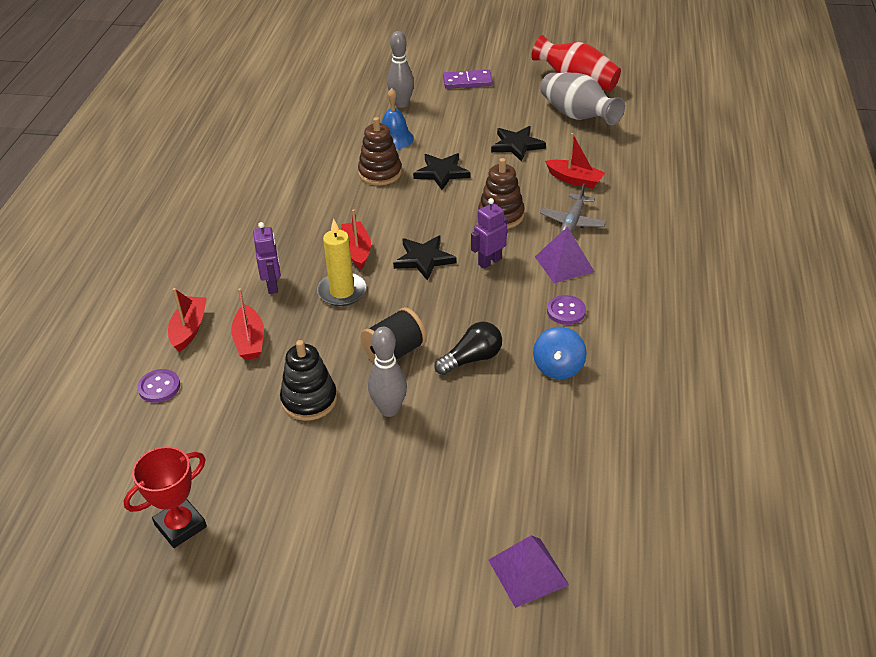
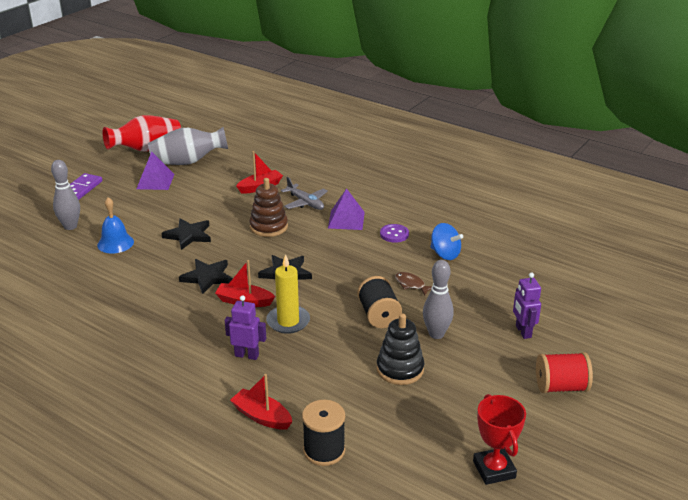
camera: 65 degrees left, 10 degrees down
(159, 387) = (324, 450): purple button -> black spool
(249, 340) = (306, 384): red boat -> none
(352, 551) = (561, 387): none -> red spool
(380, 173) = (154, 263): brown stacking toy -> none
(472, 359) = (411, 284): black light bulb -> brown fish
(489, 261) = (315, 247): purple robot -> purple robot (523, 331)
(517, 145) = (193, 195): black star -> black star (207, 277)
(528, 572) = (610, 319): purple pyramid -> purple pyramid (155, 181)

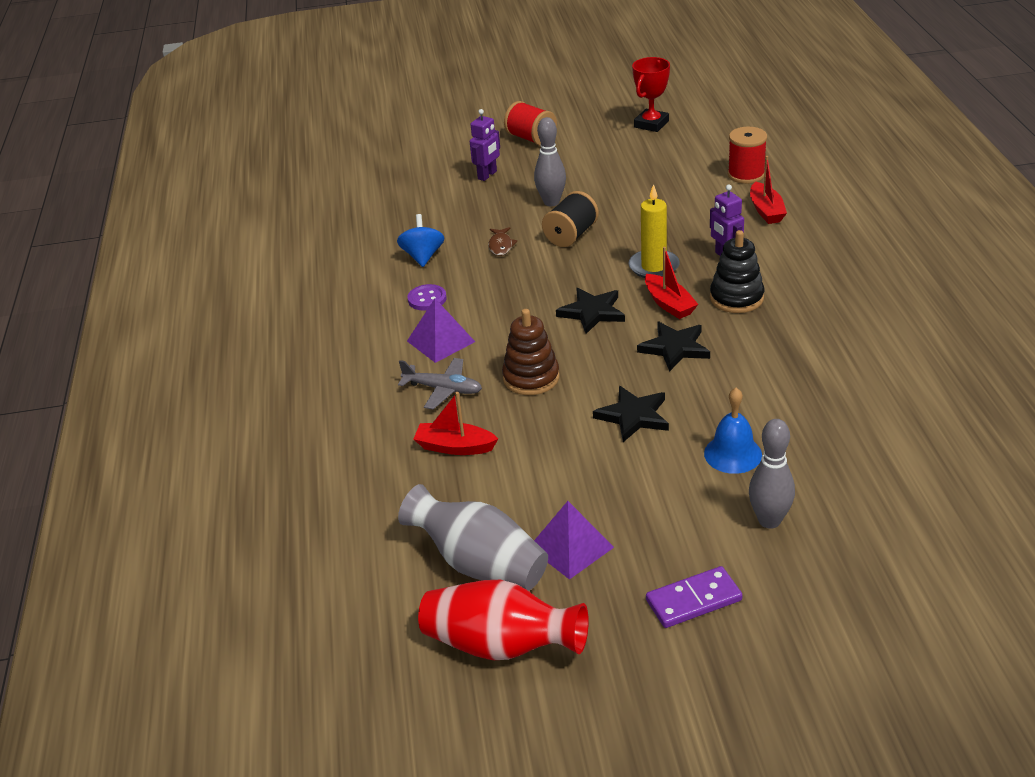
camera: 130 degrees left, 5 degrees up
(305, 203) = (443, 389): grey plane -> grey plane turned 105 degrees clockwise
(324, 450) = (746, 174): black spool -> red spool
(400, 369) = (619, 193): black stacking toy -> black stacking toy (736, 298)

